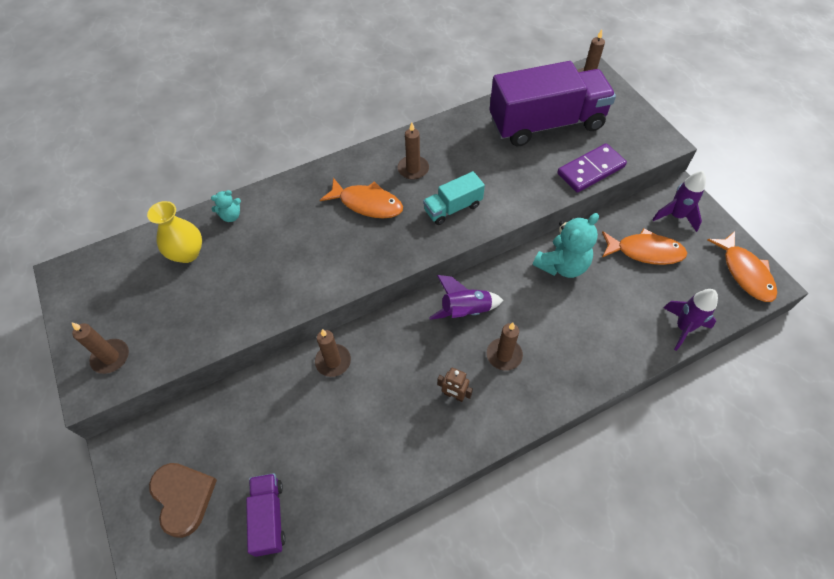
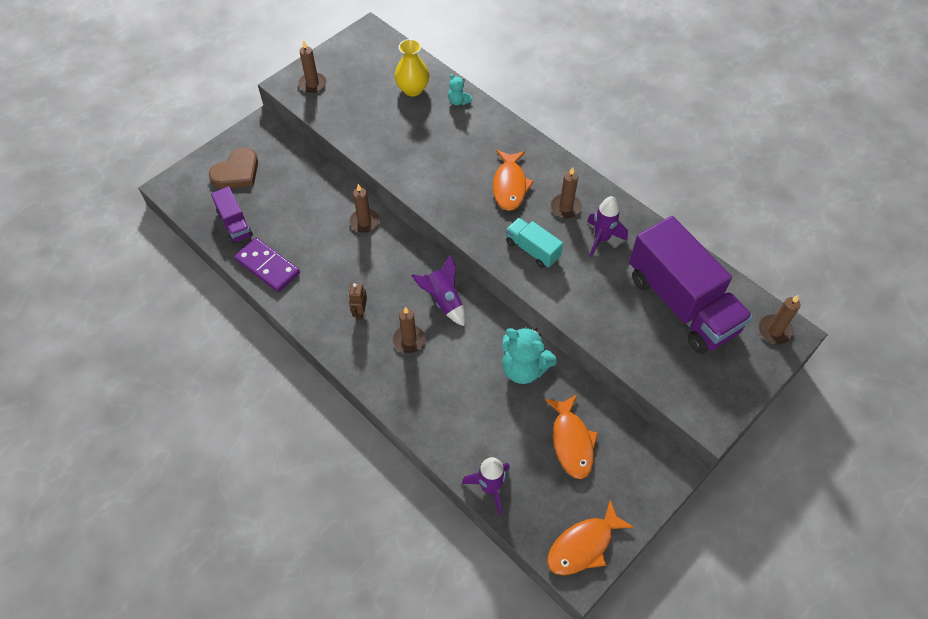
camera: 70 degrees right, 0 degrees up
(269, 517) = (235, 224): purple truck -> purple truck turned 90 degrees clockwise
(591, 170) = (634, 356): purple domino -> purple domino (267, 266)
(676, 216) = (633, 467): purple rocket -> purple rocket (601, 239)

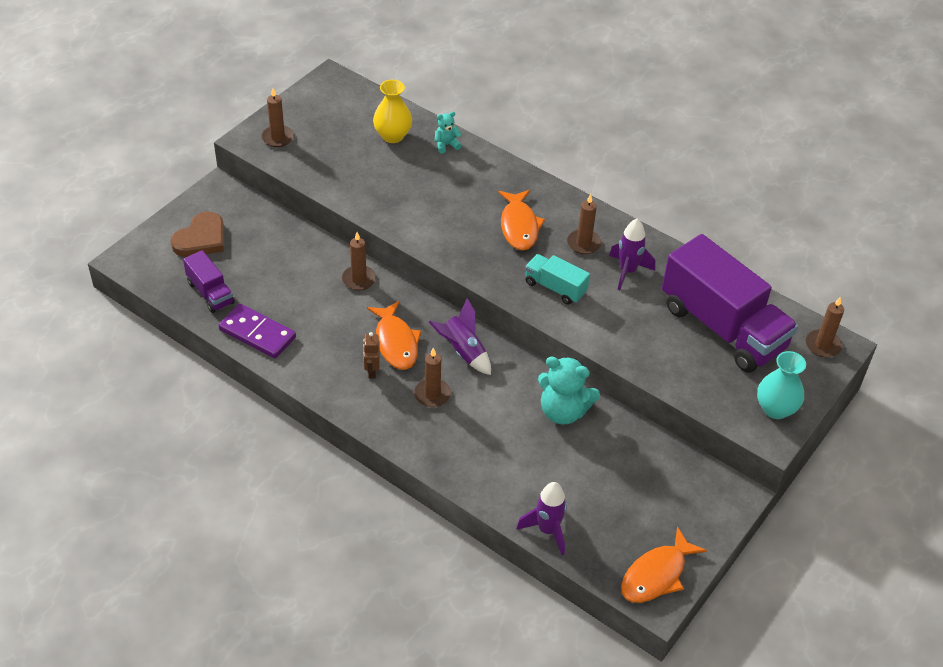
camera: 10 degrees left, 10 degrees down
(458, 101) = (446, 145): turquoise teddy bear -> turquoise teddy bear turned 120 degrees clockwise
(571, 442) = (627, 478): orange fish -> orange fish (396, 342)
(719, 393) = (775, 409): none -> turquoise vase

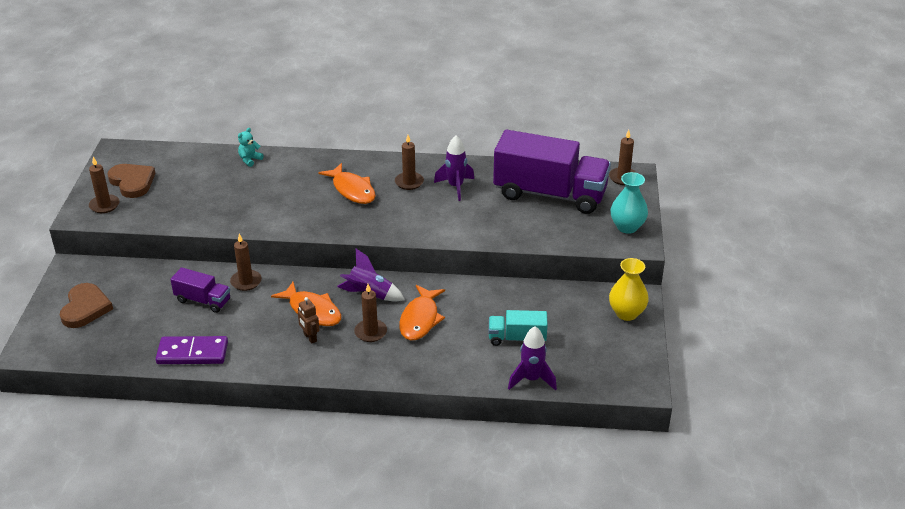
camera: 30 degrees left, 10 degrees down
(210, 293) = (126, 342): purple truck -> purple truck (203, 300)
(320, 122) = (132, 182): none -> brown heart
(392, 136) = (201, 169): yellow vase -> yellow vase (626, 313)
(555, 288) = (413, 217): turquoise truck -> turquoise truck (517, 338)
(563, 411) = (476, 300): turquoise teddy bear -> none
(656, 575) = (629, 370): orange fish -> orange fish (420, 319)

